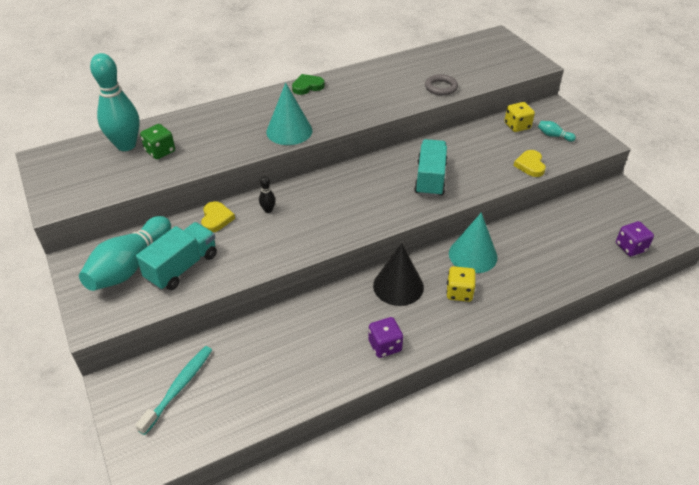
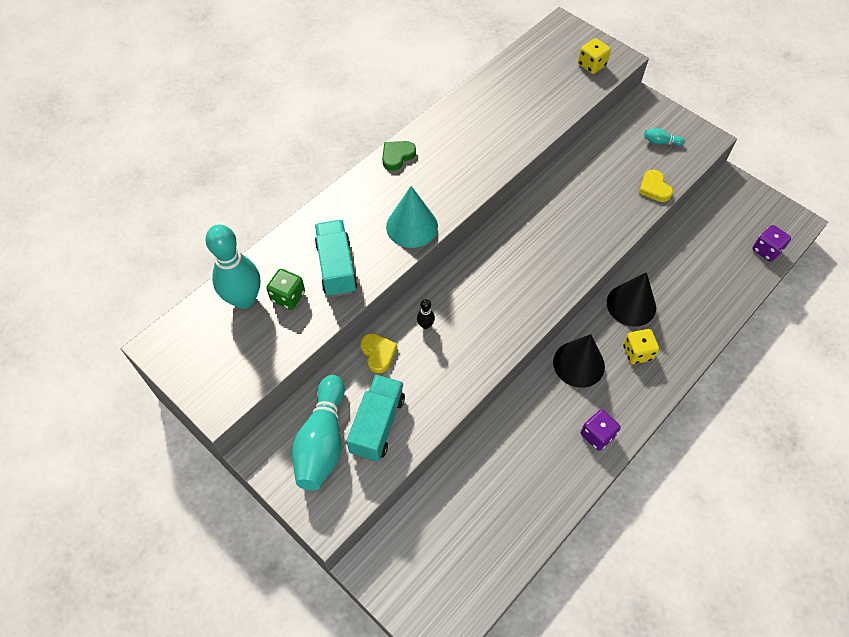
camera: 20 degrees left, 15 degrees up
(179, 388) = (431, 549): turquoise toothbrush -> none
(430, 179) = (567, 234): turquoise truck -> turquoise truck (336, 267)
(441, 87) = (538, 119): grey ring -> none
(473, 255) = (631, 305): turquoise cone -> black cone
(517, 126) = (620, 138): yellow dice -> yellow dice (591, 65)

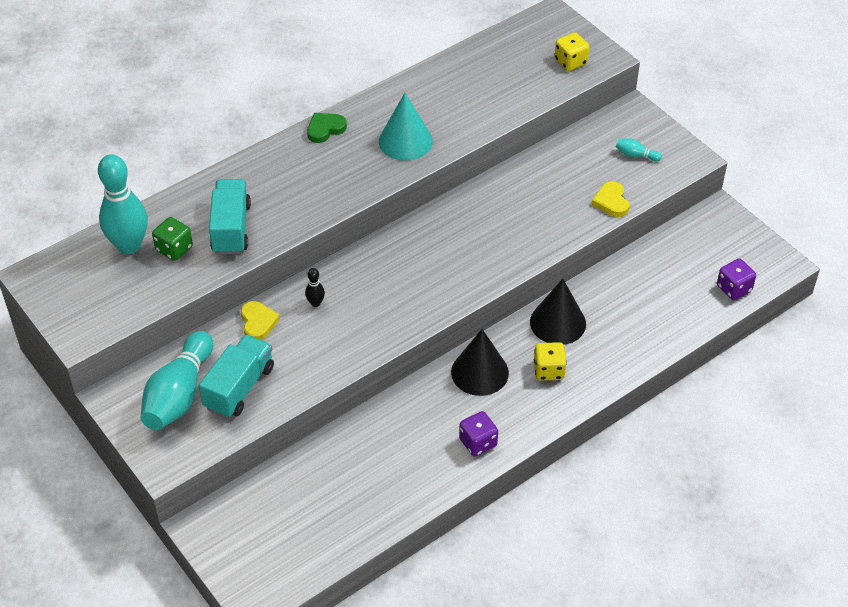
camera: 10 degrees right, 10 degrees down
(412, 226) = (321, 199): turquoise cone -> turquoise cone (405, 141)

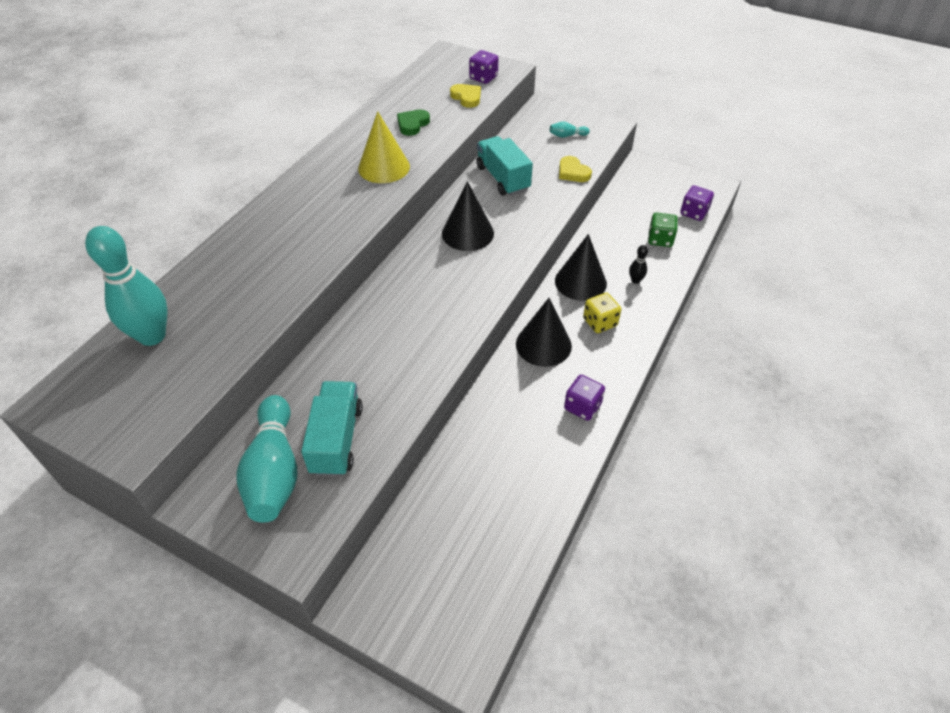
camera: 25 degrees left, 0 degrees up
(174, 249) = (204, 323): green dice -> green dice (660, 239)
(231, 228) = (257, 286): turquoise truck -> turquoise truck (503, 178)
(258, 322) = (322, 369): yellow heart -> yellow heart (466, 97)
(315, 303) = (370, 332): black bowling pin -> black bowling pin (635, 280)
(325, 129) = (304, 178): green heart -> green heart (412, 124)
(405, 141) = (384, 167): turquoise cone -> yellow cone
(460, 235) = (467, 233): none -> black cone
(570, 62) = (483, 78): yellow dice -> purple dice

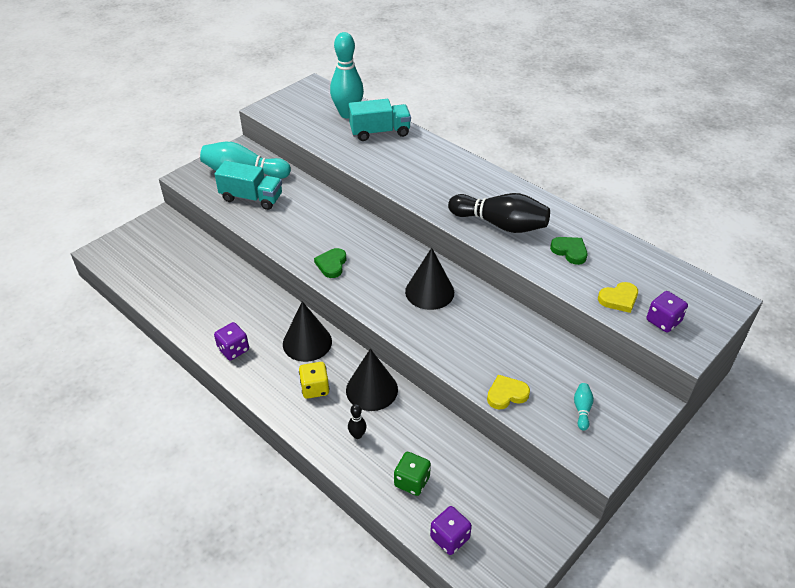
camera: 105 degrees right, 5 degrees down
(384, 167) = (500, 224): yellow cone -> black bowling pin
(452, 316) = (331, 264): none -> green heart
(503, 178) = (508, 333): turquoise truck -> turquoise truck (380, 132)

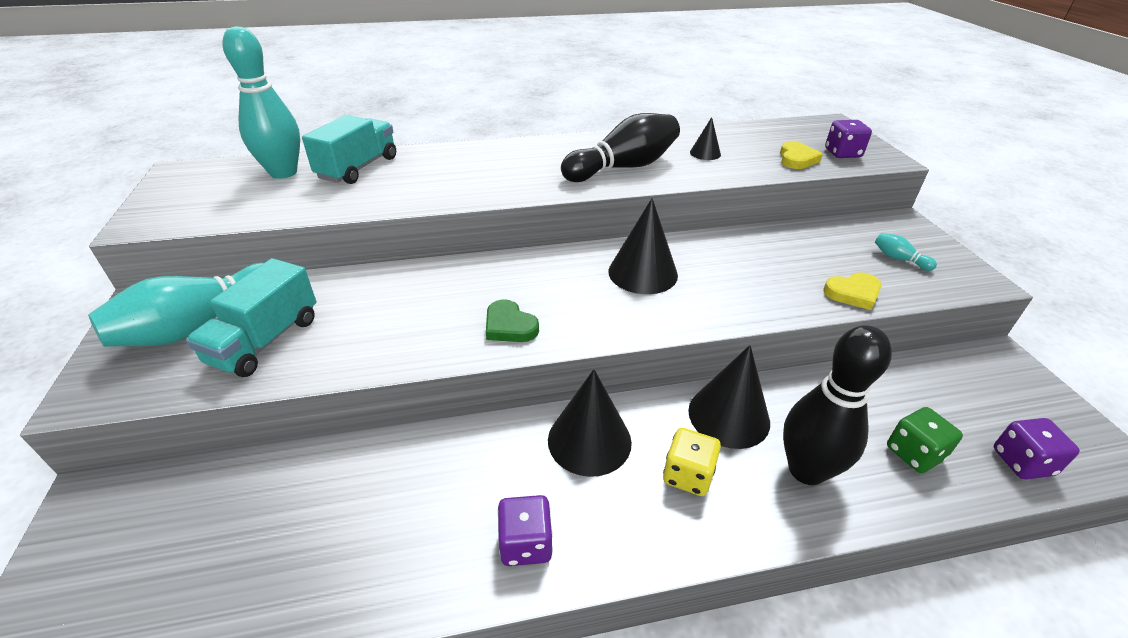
camera: 55 degrees left, 5 degrees down
(251, 198) = (265, 341): turquoise truck -> turquoise truck turned 150 degrees clockwise
(357, 435) = (806, 470): black bowling pin -> black bowling pin, size x2.40
(506, 394) = (853, 293): yellow heart -> yellow heart turned 120 degrees counterclockwise
(569, 251) = (705, 153): green heart -> black cone

